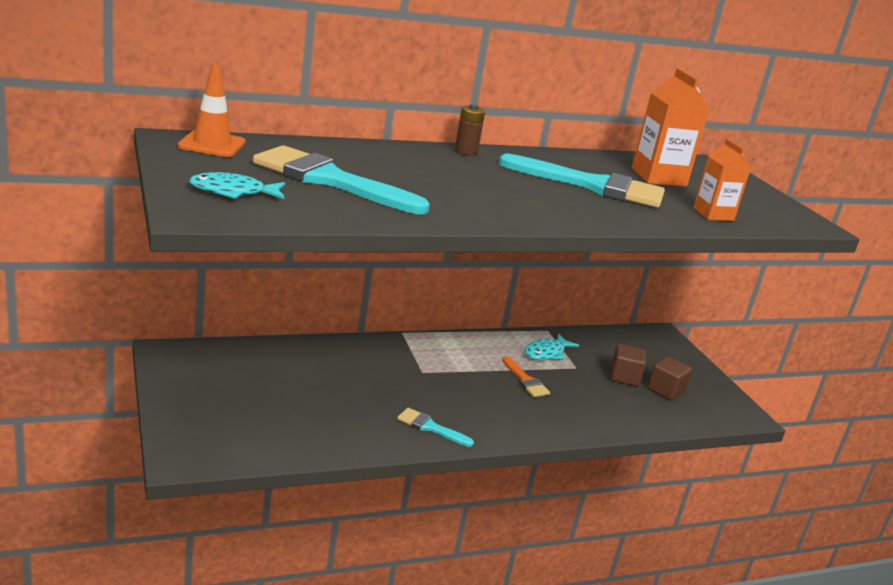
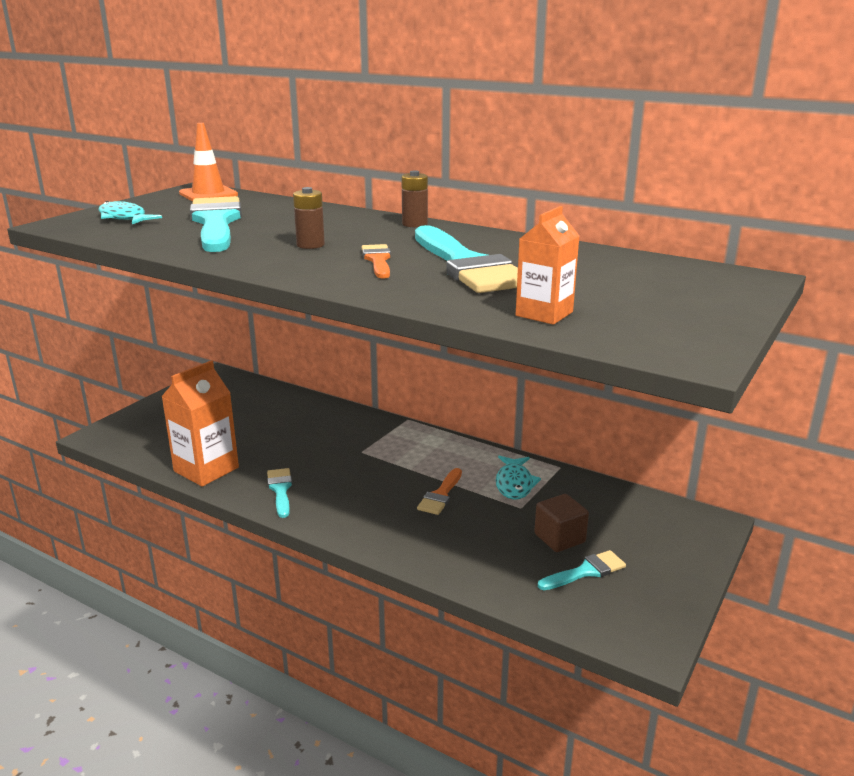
camera: 55 degrees right, 0 degrees up
(465, 189) = (310, 245): none -> brown battery
(541, 194) = (378, 260): none -> orange brush
(546, 353) = (514, 484): turquoise fish -> turquoise fish turned 90 degrees counterclockwise
(658, 177) = (593, 274): orange carton -> orange carton (206, 469)
(665, 390) = (586, 571): brown cube -> turquoise brush

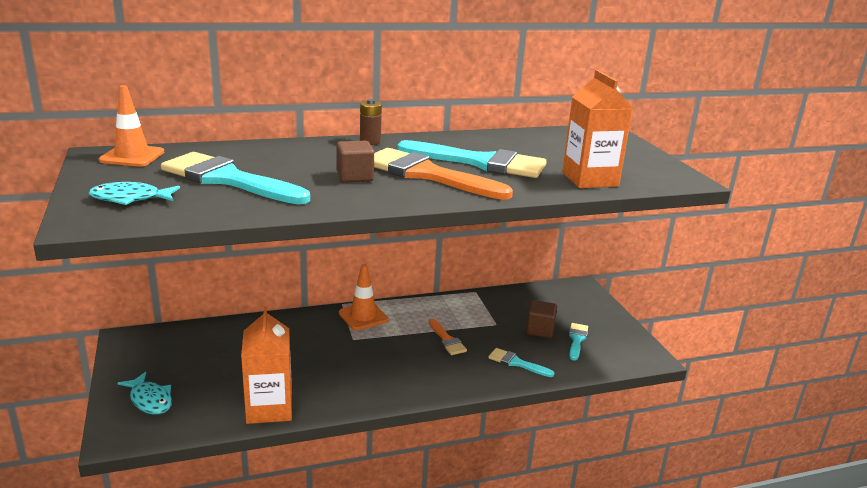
camera: 50 degrees left, 0 degrees up
(280, 490) = (350, 391): turquoise brush -> turquoise brush (516, 363)
(310, 245) = (355, 177): brown battery -> brown cube
(378, 260) = (427, 174): orange brush -> orange brush, size x2.11
(405, 438) = (363, 316): none -> orange traffic cone
(514, 484) = (471, 313): turquoise fish -> turquoise fish (150, 400)
(544, 314) = (590, 179): orange carton -> orange carton, size x1.55

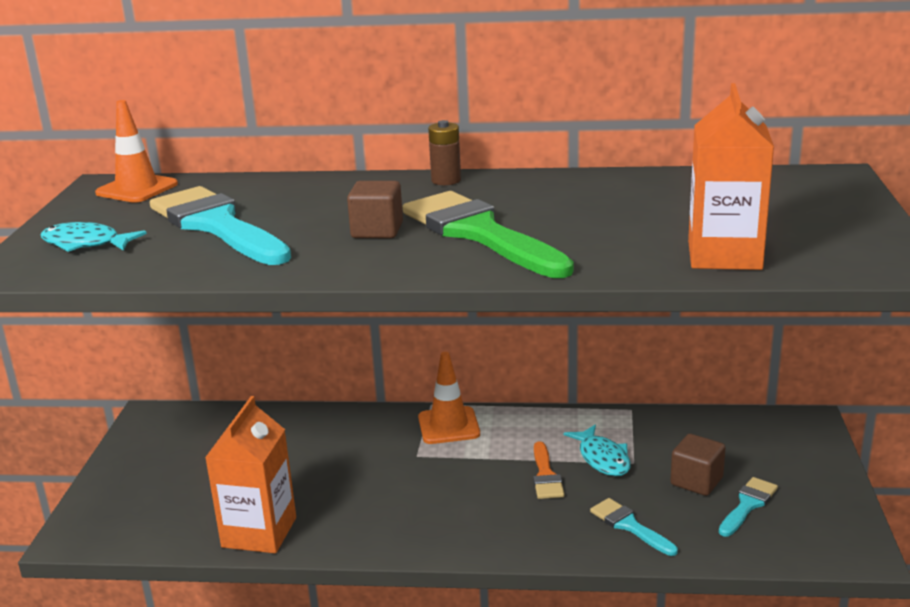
camera: 25 degrees right, 0 degrees up
(150, 400) = (132, 497): turquoise fish -> turquoise fish (602, 458)
(427, 174) = (479, 233): orange brush -> green brush
(481, 162) = (576, 219): turquoise brush -> none

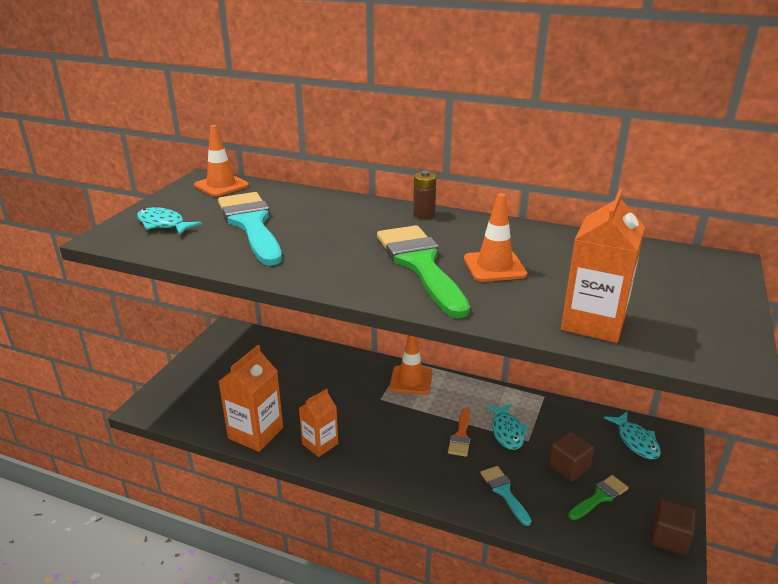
camera: 15 degrees right, 5 degrees up
(359, 525) = (320, 444): none -> orange carton
(377, 230) = (352, 249): brown cube -> brown cube (669, 538)
(573, 221) = (494, 267): none -> orange traffic cone
(748, 505) = (600, 497): turquoise brush -> green brush
(764, 435) = (636, 441): none -> turquoise fish

